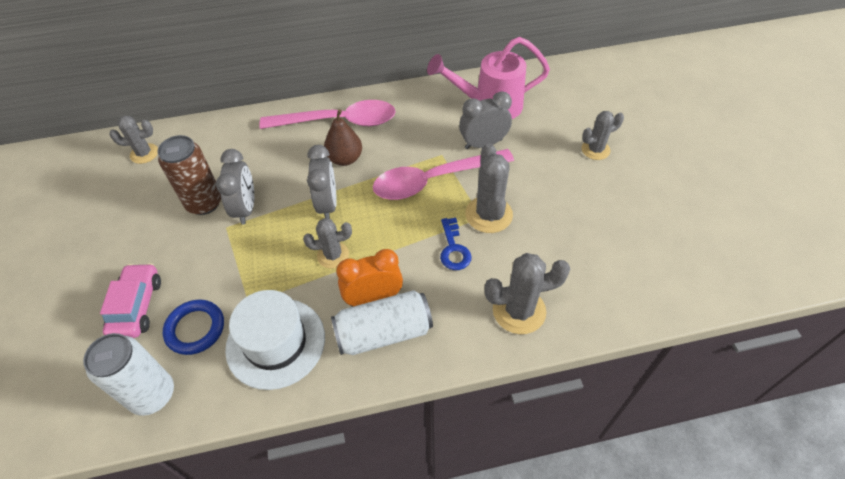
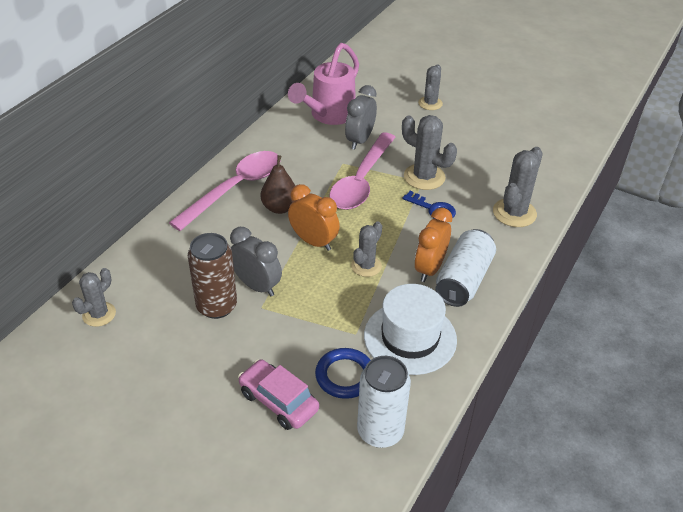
camera: 50 degrees left, 10 degrees down
(327, 204) = (313, 242): grey clock -> orange clock

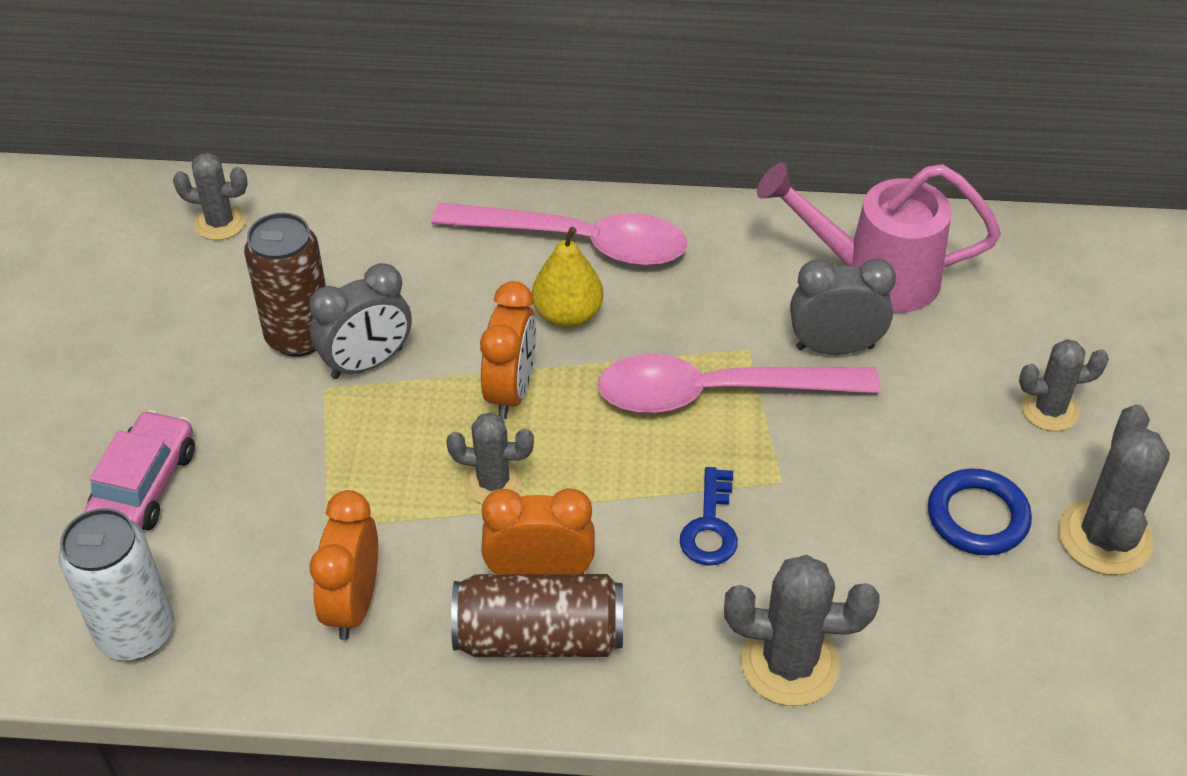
camera: 65 degrees right, 5 degrees up
(257, 286) = (367, 363): grey clock -> grey clock turned 45 degrees clockwise
(280, 208) = (567, 315): brown pear -> yellow pear
(345, 376) = (229, 546): blue ring -> blue ring (977, 517)
(410, 338) = (353, 604): white hat -> orange clock
(424, 177) = (797, 481): grey cactus -> grey cactus (1104, 537)
(463, 280) = (539, 637): white can -> brown can

